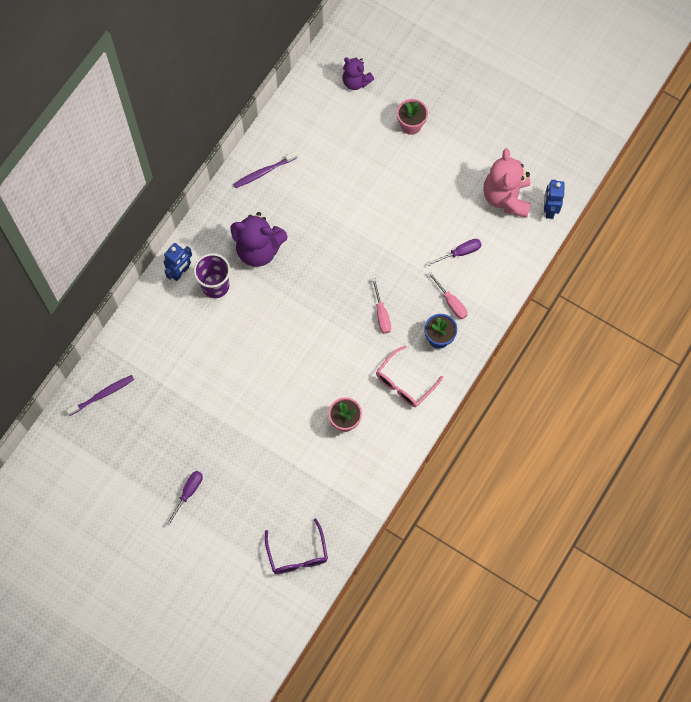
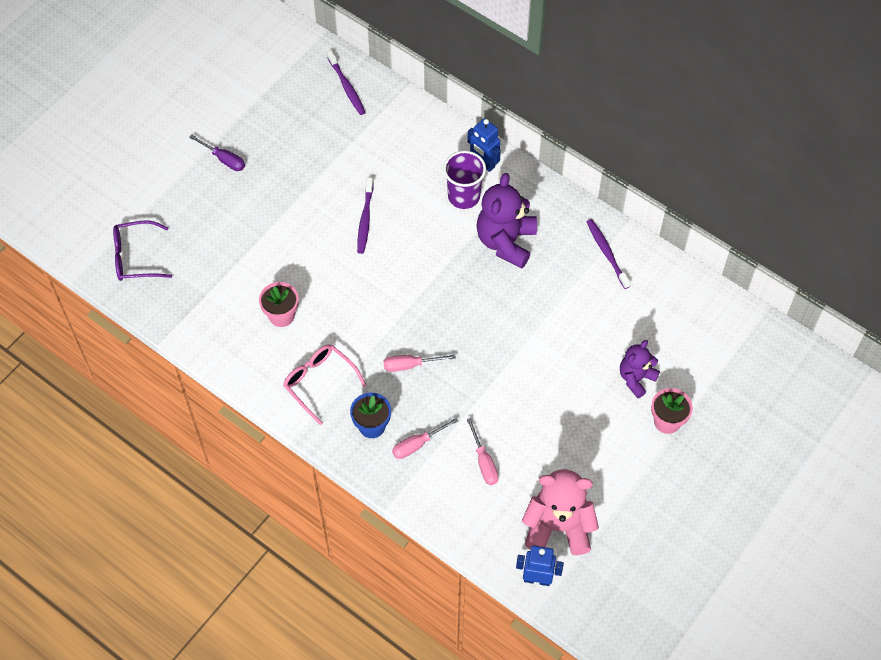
camera: 95 degrees right, 10 degrees down
(245, 364) = (365, 220): none -> purple toothbrush
(356, 81) = (731, 362): purple teddy bear -> purple teddy bear (636, 378)
(460, 253) = (484, 462): purple screwdriver -> pink screwdriver

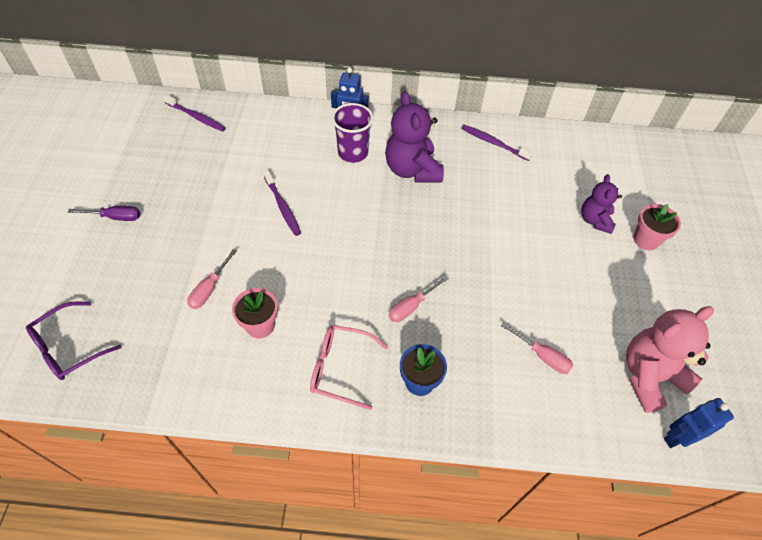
camera: 35 degrees left, 5 degrees down
(417, 444) = (473, 374): pink screwdriver -> pink screwdriver (209, 289)

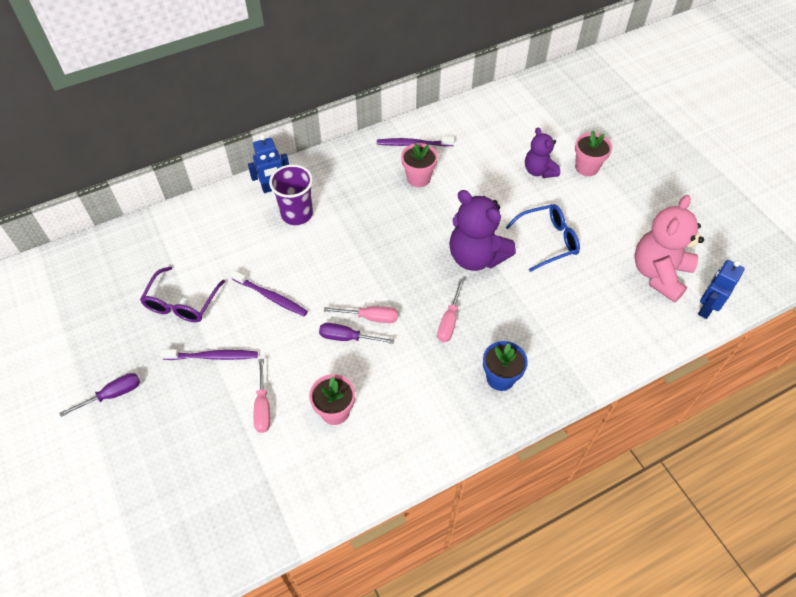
camera: 30 degrees left, 0 degrees up
(69, 347) = (172, 536): purple glasses -> purple glasses (182, 302)
(196, 117) = (114, 255): purple toothbrush -> purple toothbrush (213, 356)
(316, 272) = (347, 338): none -> purple screwdriver
(341, 368) = (431, 405): pink glasses -> none
(412, 170) = (362, 203): purple teddy bear -> purple teddy bear (476, 257)
(476, 173) = (418, 178): none -> pink flower pot
(542, 356) = (575, 303): pink screwdriver -> pink screwdriver (370, 317)
(556, 286) = (547, 241): none -> blue glasses

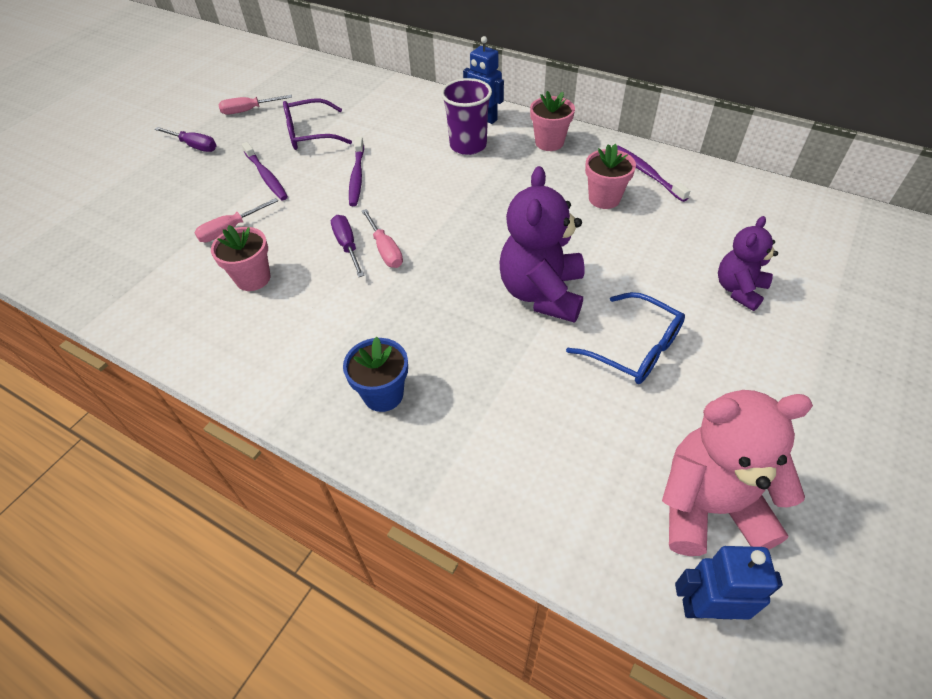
camera: 60 degrees right, 5 degrees down
(449, 321) = (429, 312): pink screwdriver -> pink screwdriver (249, 111)
(586, 167) = (806, 334): pink flower pot -> pink flower pot (549, 142)

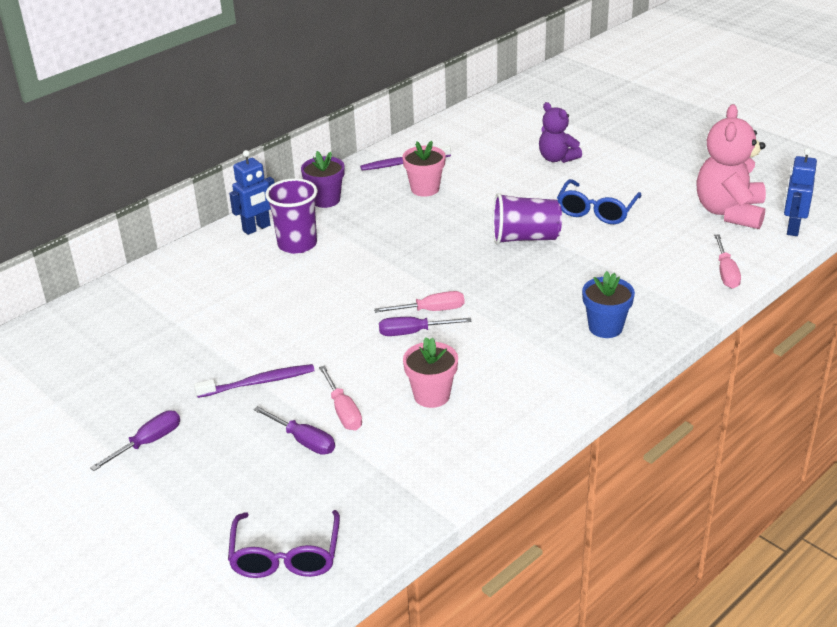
camera: 75 degrees left, 15 degrees down
(193, 218) = (303, 441): none -> purple screwdriver
(249, 111) = (99, 394): pink screwdriver -> pink screwdriver (726, 273)
(311, 134) = (195, 345): purple glasses -> purple glasses (286, 555)
(357, 177) = (303, 318): purple toothbrush -> none
(542, 293) = (525, 238): purple teddy bear -> purple cup
(549, 142) = (325, 200): pink flower pot -> purple flower pot
(634, 348) = (596, 210): blue glasses -> blue glasses turned 150 degrees clockwise

